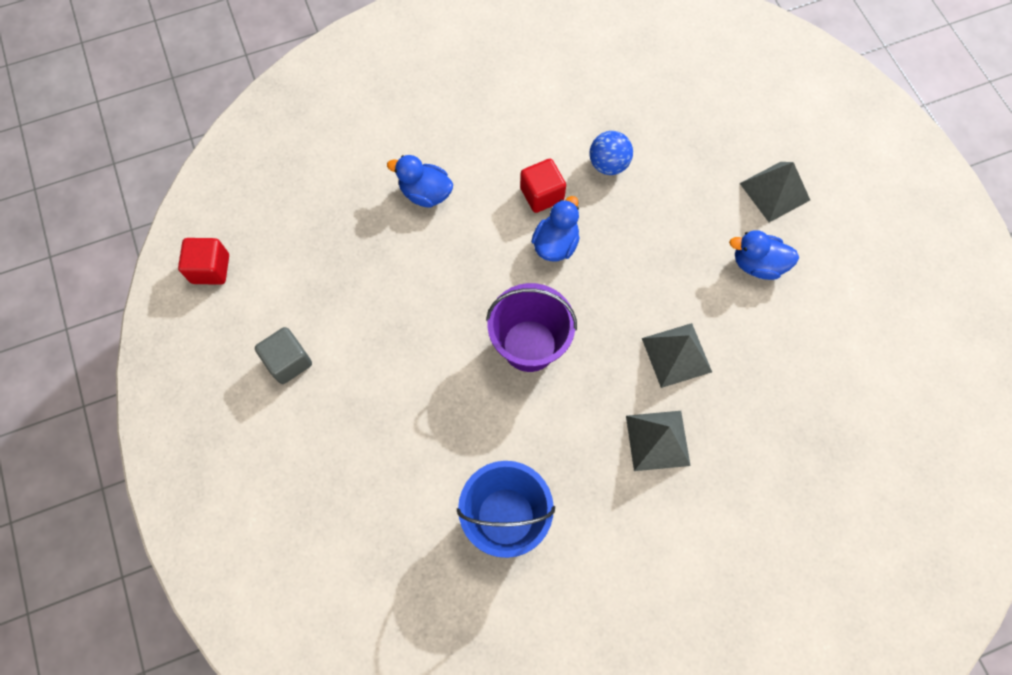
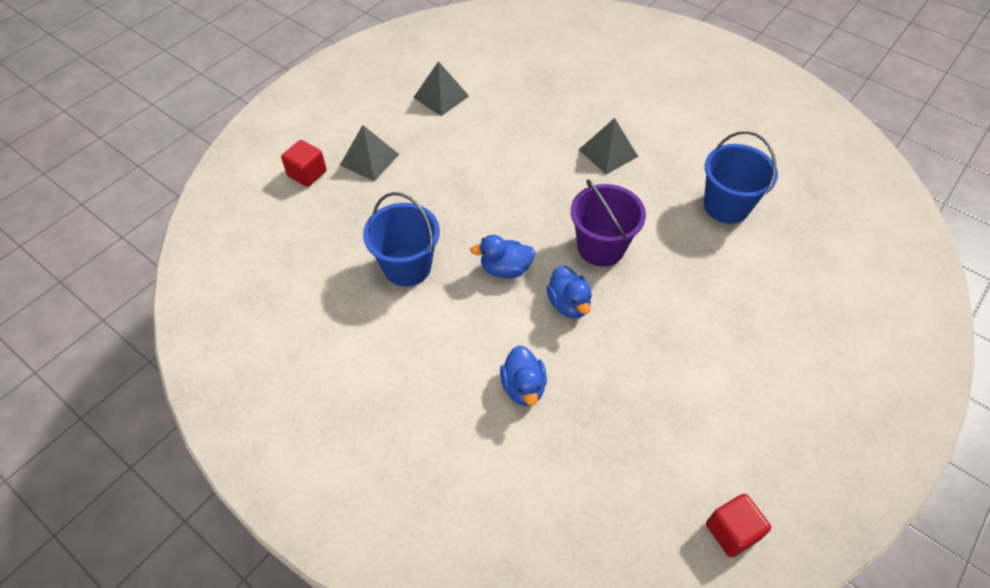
camera: 120 degrees left, 15 degrees down
(288, 361) = (750, 403): grey cube -> none
(542, 194) = (466, 299): red cube -> red cube (307, 174)
(608, 164) = (407, 266): blue ball -> blue bucket
(676, 355) = (541, 165): grey pyramid -> grey pyramid (441, 97)
(757, 264) = (439, 149): blue duck -> blue duck (569, 304)

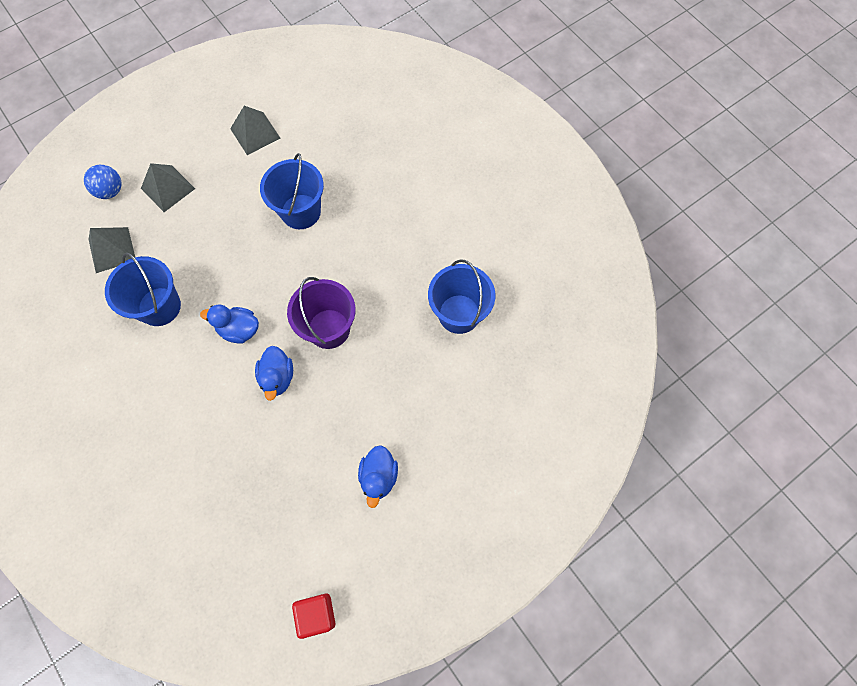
camera: 15 degrees right, 15 degrees up
(307, 174) = (110, 191): red cube -> blue ball
(520, 152) = (301, 211): none -> blue bucket
(523, 387) = (209, 445): blue duck -> blue duck (378, 477)
(608, 153) = (379, 231): grey pyramid -> grey pyramid (112, 250)

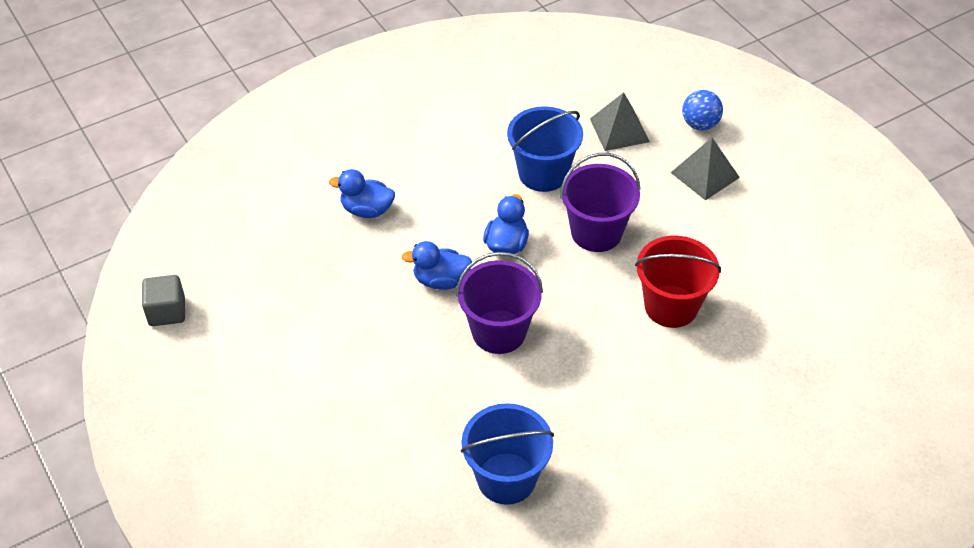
camera: 95 degrees right, 20 degrees down
(227, 263) = (596, 232): none -> purple bucket
(255, 133) = (795, 259): grey pyramid -> none
(301, 211) = (671, 306): blue bucket -> red bucket
(317, 614) = (167, 312): red cube -> grey cube
(378, 477) = (302, 374): blue duck -> blue duck (367, 210)

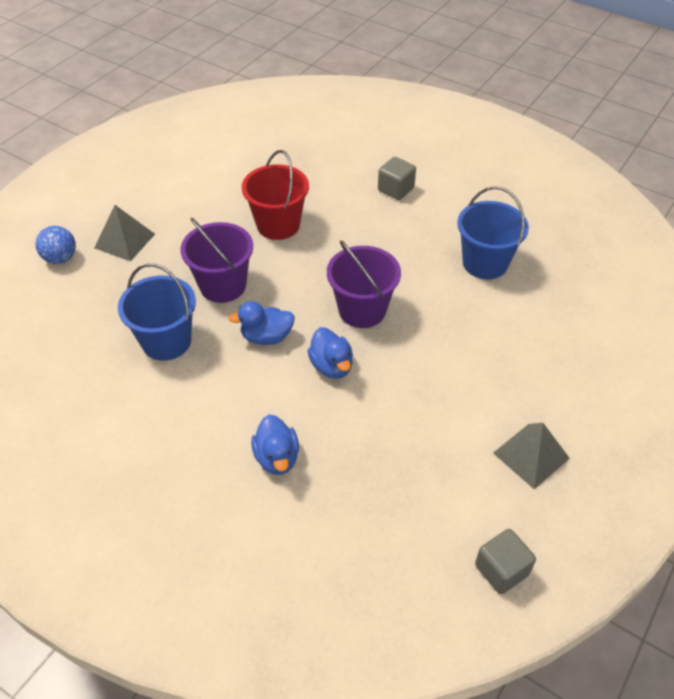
camera: 115 degrees left, 0 degrees up
(619, 130) = (86, 307): grey pyramid -> grey pyramid (531, 455)
(685, 447) = (395, 189): none -> grey cube

